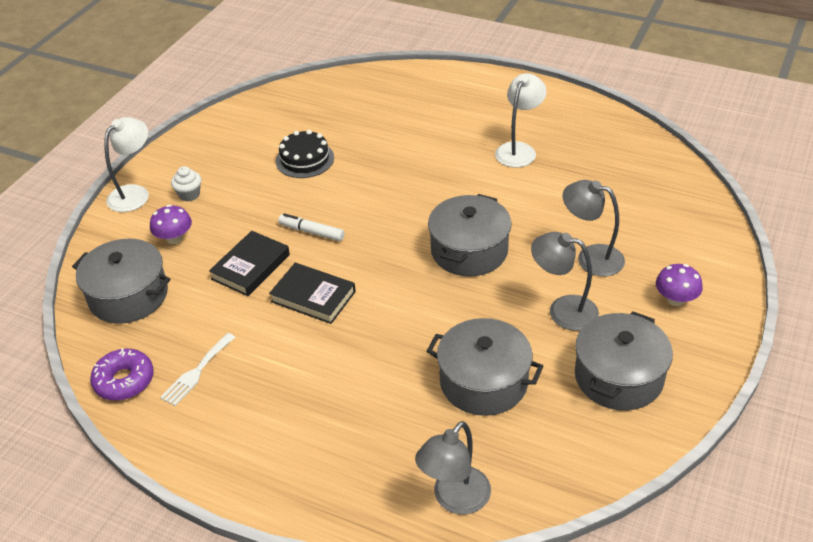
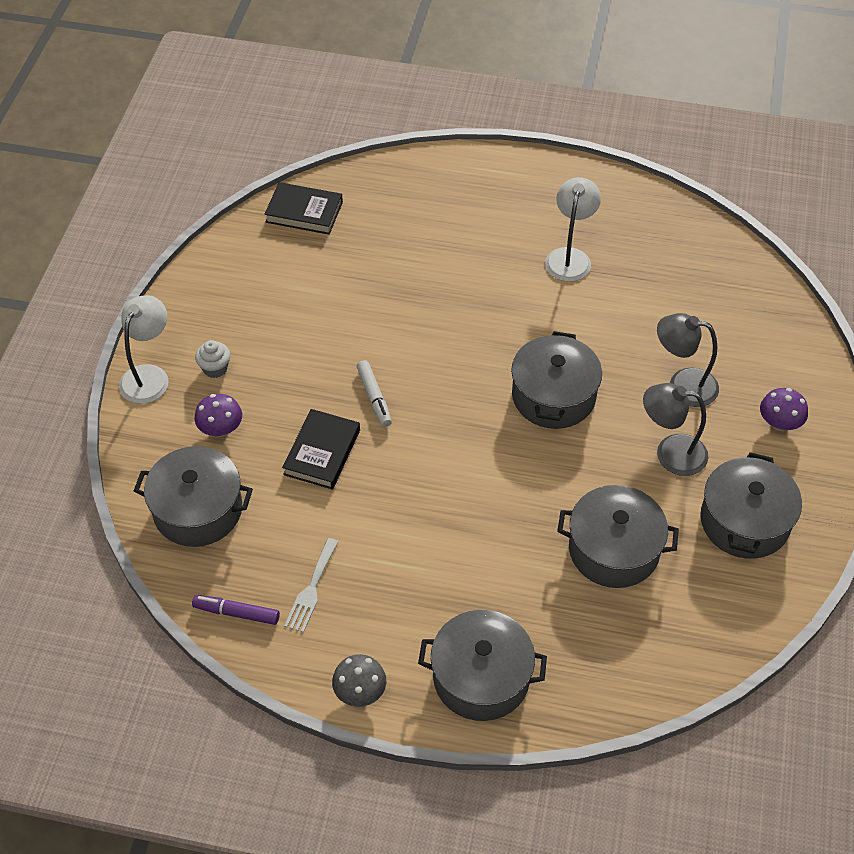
camera: 15 degrees left, 10 degrees up
(124, 381) = (236, 613): purple donut -> purple marker
(204, 464) = (360, 691): none -> grey mushroom
(305, 159) = (332, 302): black cake -> none
(311, 232) = (374, 397): white marker -> white marker turned 120 degrees counterclockwise
(313, 296) = (404, 478): black book -> black book (304, 212)
(320, 472) = (481, 677): none -> grey pot
(454, 499) = (622, 682): grey lamp -> none

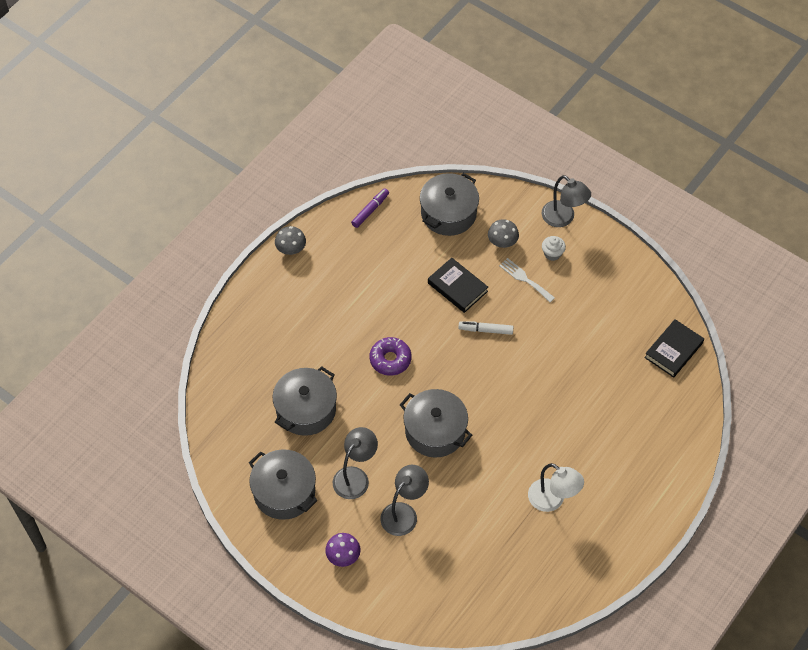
camera: 115 degrees right, 5 degrees up
(149, 376) = (563, 218): white lamp -> grey lamp
(221, 429) = (502, 242): purple mushroom -> grey mushroom
(311, 589) = (365, 249): white fork -> white fork (524, 279)
(479, 484) = (390, 359): none -> purple donut
(481, 677) = (266, 307): grey pot -> none

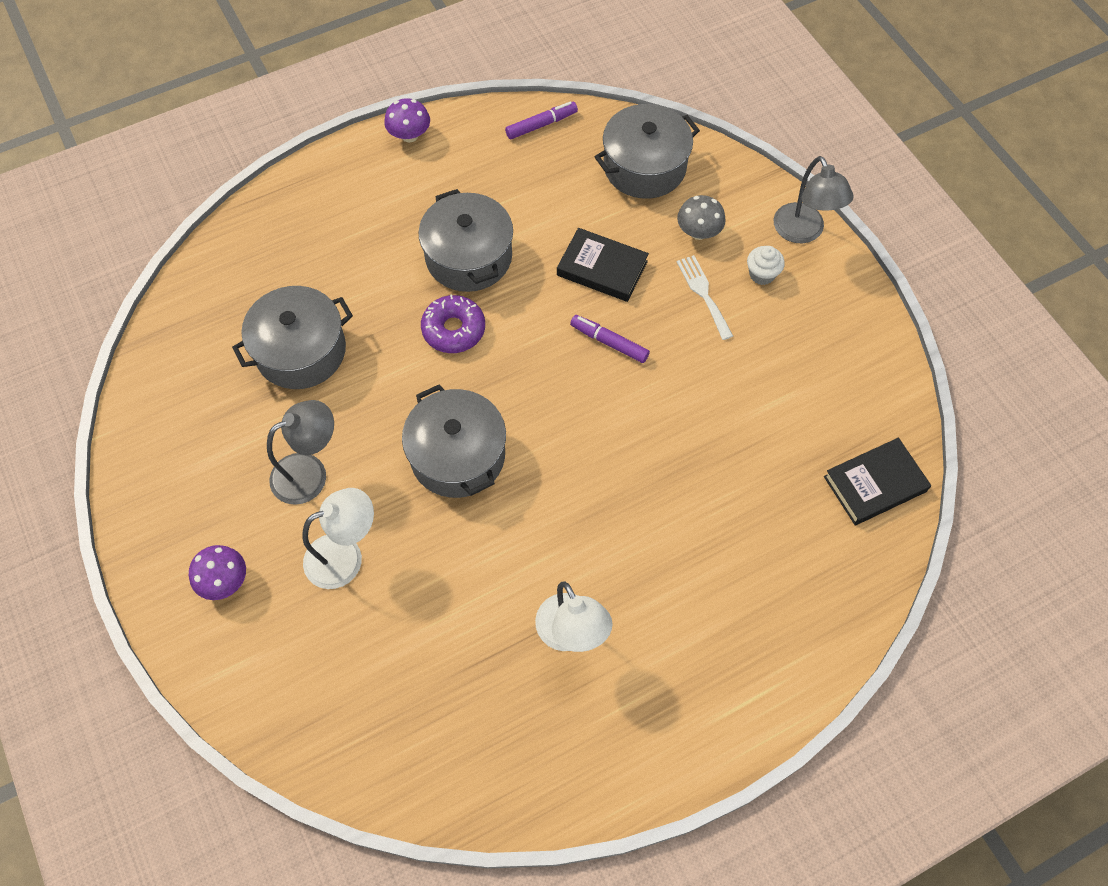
camera: 25 degrees right, 5 degrees up
(284, 492) = (202, 452): grey pot -> grey pot (468, 257)
(291, 249) = (409, 135): grey mushroom -> purple mushroom
(404, 513) = (345, 556): grey lamp -> white lamp
(457, 287) = (602, 268): black book -> black book turned 45 degrees counterclockwise
(485, 330) = (609, 342): white marker -> purple marker

